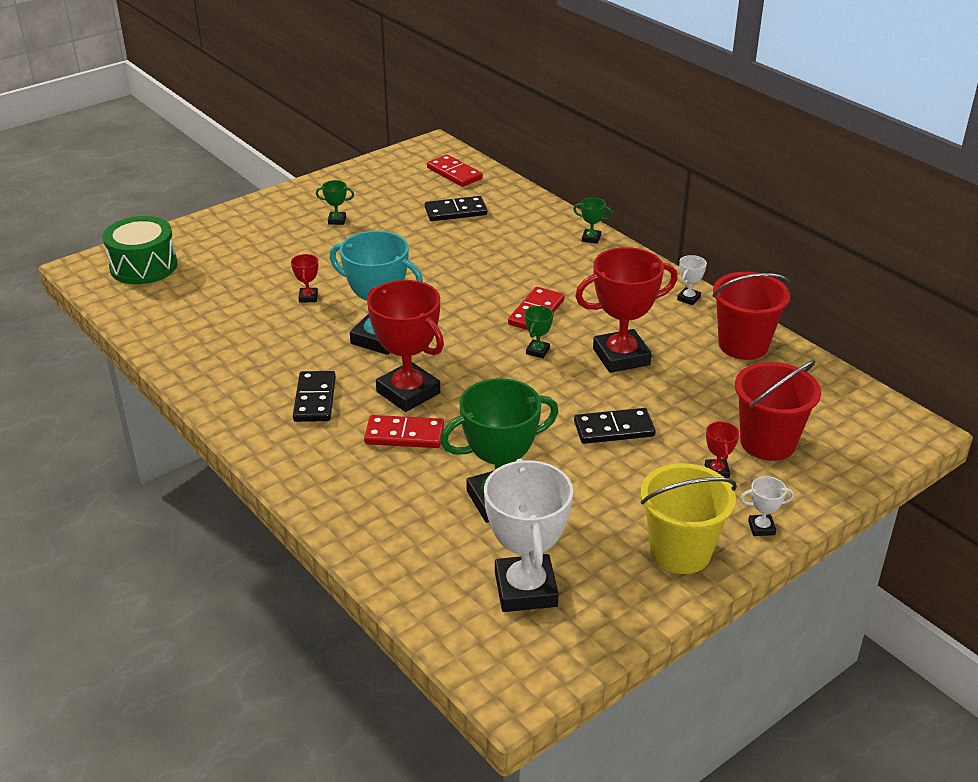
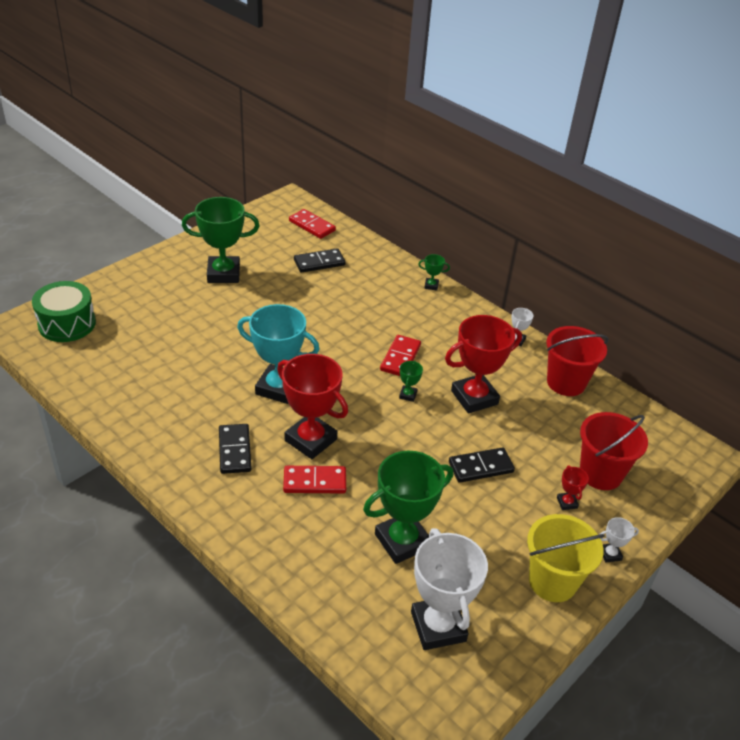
camera: 10 degrees left, 5 degrees up
(308, 297) = (212, 350): red trophy -> none
(337, 220) = (223, 273): green trophy -> green trophy, size x2.35

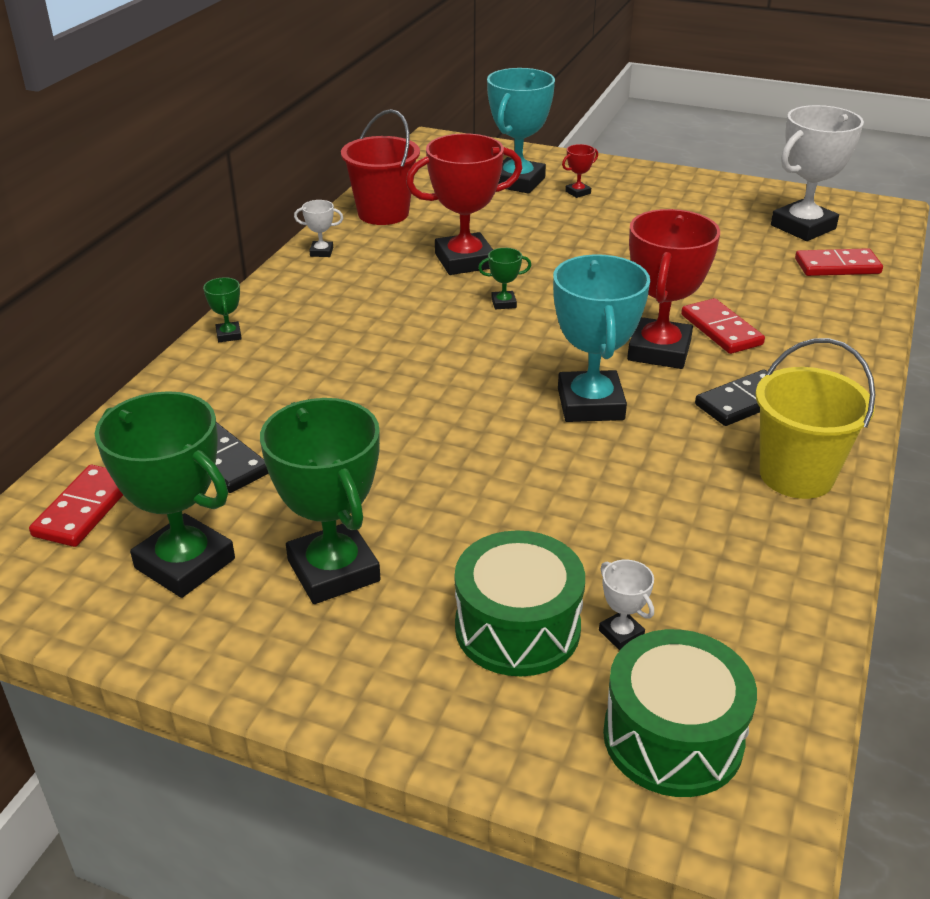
camera: 110 degrees left, 5 degrees down
(151, 307) = (517, 628): none -> green drum
(400, 358) = (431, 324): red domino -> red domino (837, 266)
(402, 541) = (733, 261): green trophy -> green trophy (185, 563)
(474, 397) = (464, 261): red trophy -> red trophy turned 60 degrees counterclockwise
(481, 467) = (578, 239): black domino -> none
(552, 581) = (683, 187): yellow bucket -> yellow bucket (796, 475)
(600, 473) = (517, 182): red bucket -> turquoise trophy
(610, 554) = (619, 169): white trophy -> white trophy (621, 633)

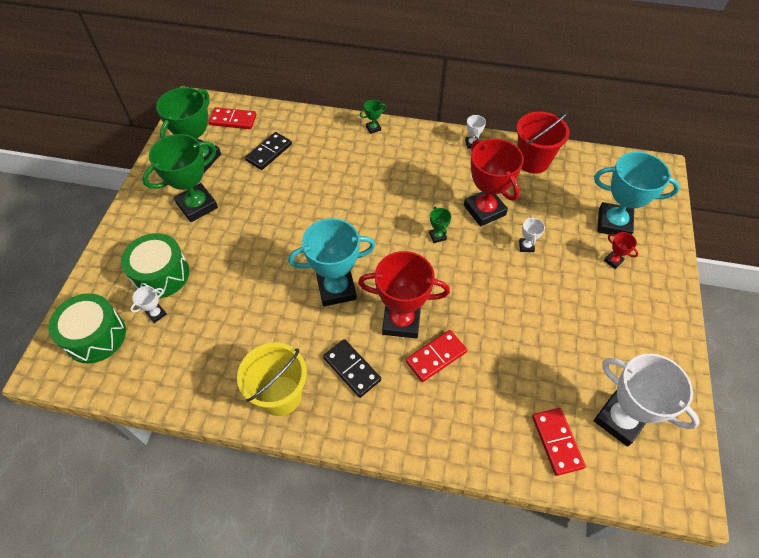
camera: 80 degrees right, 20 degrees up
(541, 241) = (526, 246): none -> white trophy

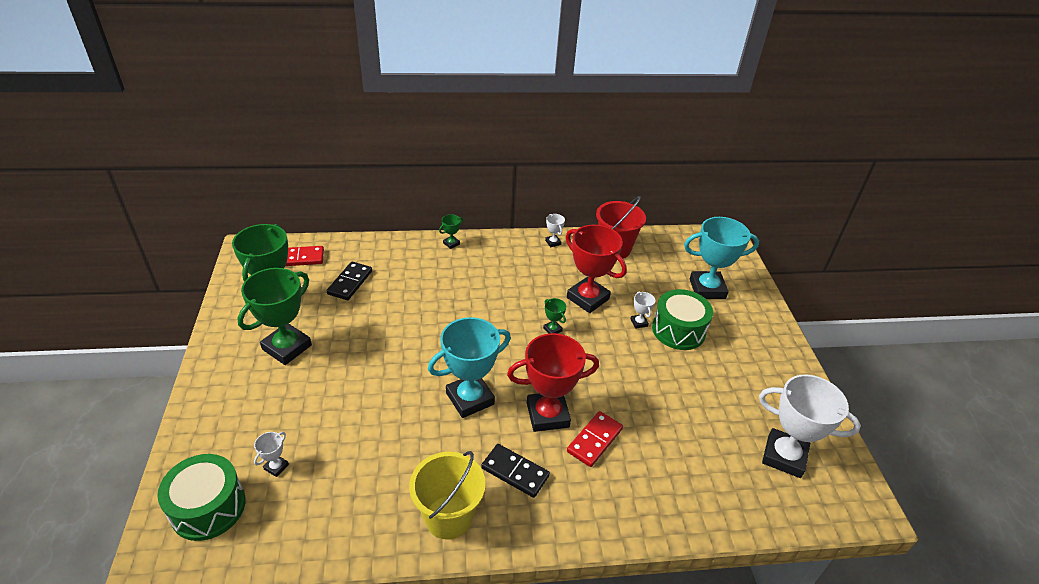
camera: 20 degrees left, 15 degrees down
(161, 274) = (268, 425): green drum -> green drum (678, 330)
(557, 442) = (738, 490): red domino -> none
(613, 261) = (720, 320): red trophy -> none

